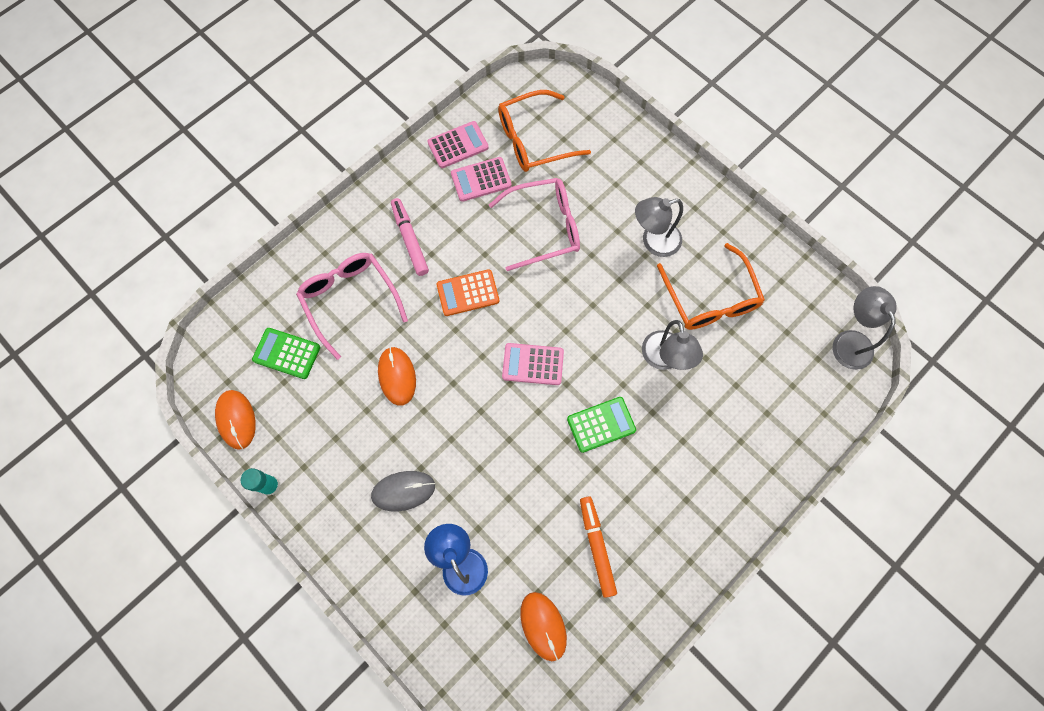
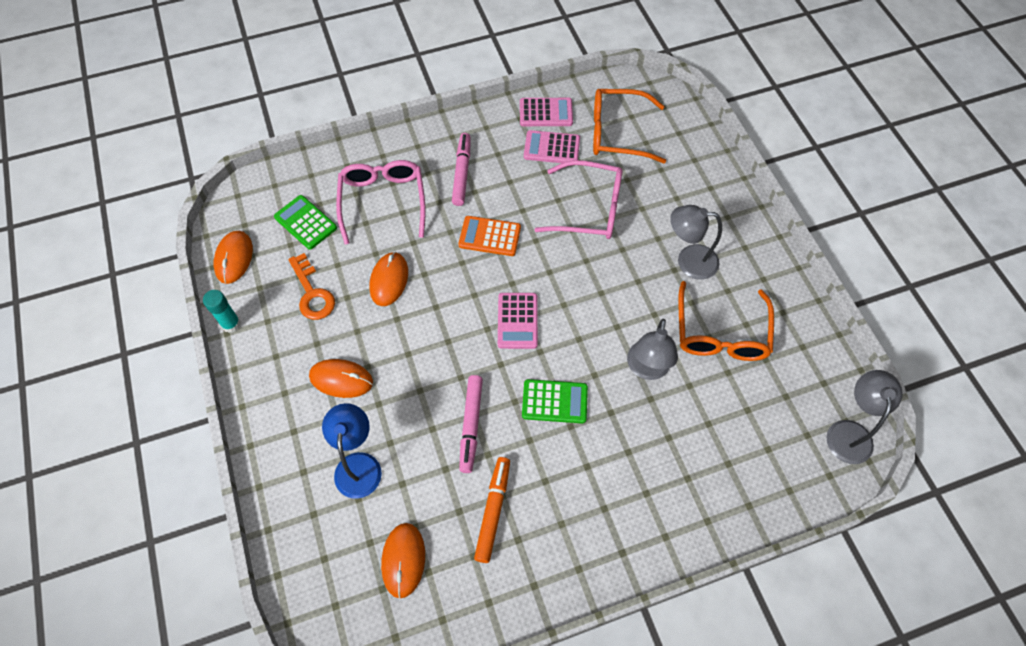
camera: 25 degrees right, 10 degrees down
(331, 420) = (312, 293): none -> orange key
(403, 491) = (341, 379): grey mouse -> orange mouse
(533, 364) = (517, 321): pink calculator -> pink calculator turned 120 degrees counterclockwise
(540, 479) = (471, 425): none -> pink marker

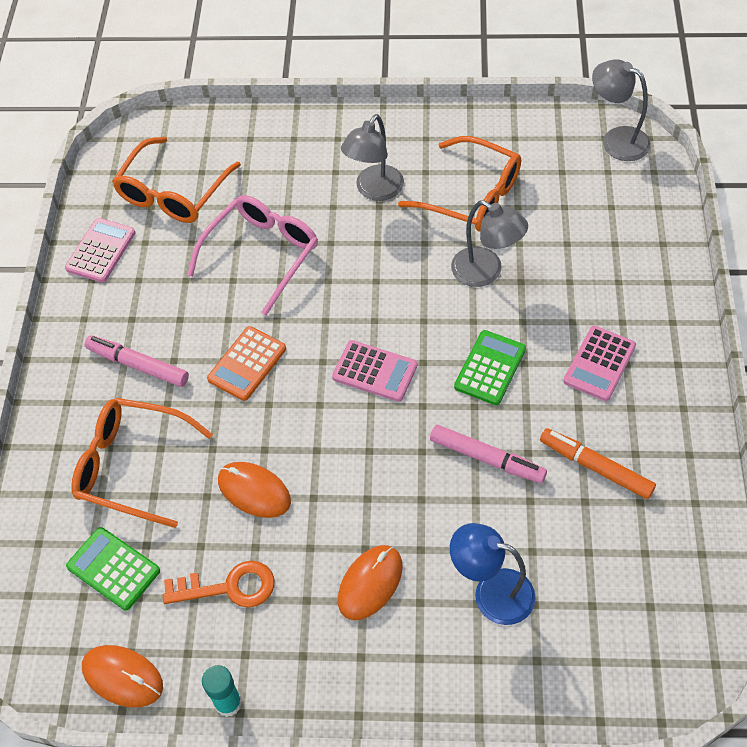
camera: 65 degrees left, 5 degrees down
(305, 222) = (113, 569): green calculator -> green calculator turned 60 degrees clockwise
(383, 202) = (133, 466): pink glasses -> orange glasses
(403, 560) = (624, 575): orange mouse -> none
(551, 148) = (156, 262): pink calculator -> pink calculator (599, 363)

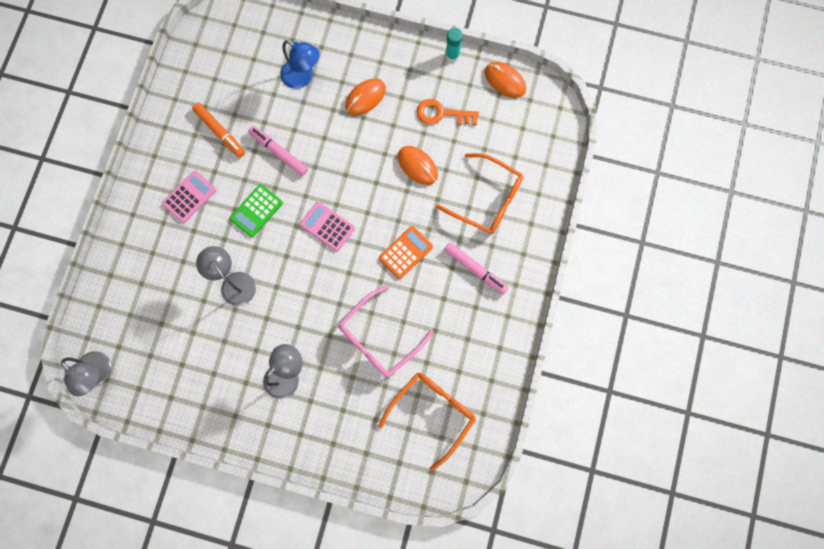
camera: 170 degrees left, 20 degrees up
(101, 251) = (491, 372): pink calculator -> none
(113, 569) = (504, 139): green calculator -> none
(471, 195) = (221, 351): orange glasses -> none

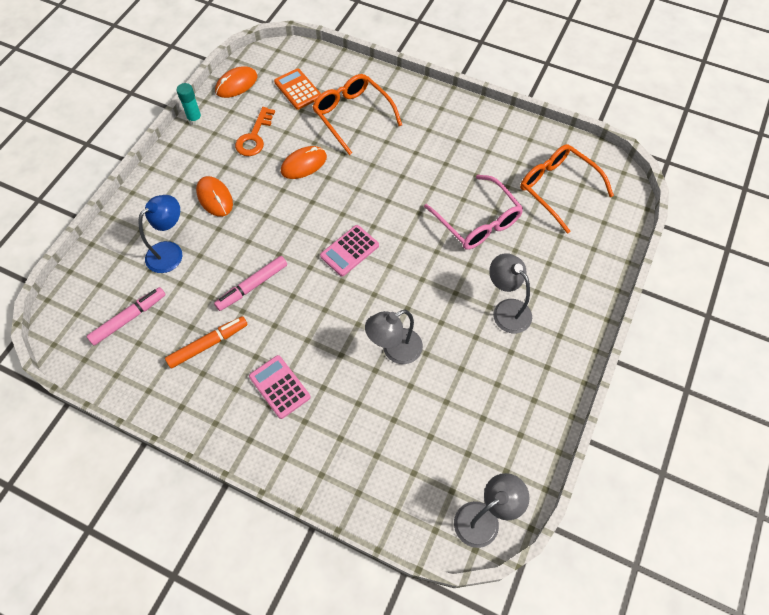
camera: 80 degrees left, 15 degrees down
(256, 211) = (315, 317): green calculator -> none
(405, 252) = (392, 187): orange calculator -> orange calculator (298, 89)
(475, 269) = (421, 135): pink marker -> pink marker (129, 318)
(486, 199) = (353, 116): orange glasses -> orange glasses turned 75 degrees counterclockwise

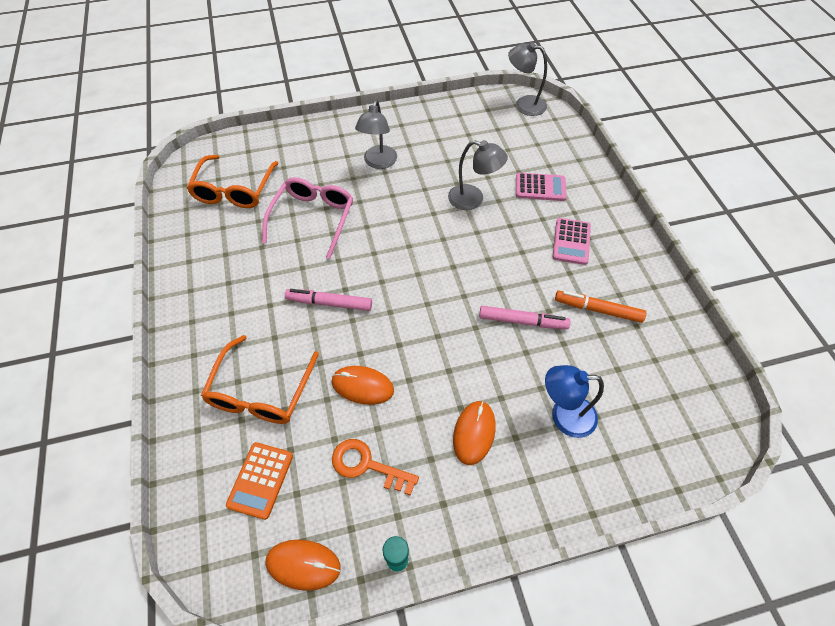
camera: 130 degrees left, 5 degrees down
(129, 318) = (649, 387): pink marker -> pink marker (329, 303)
(254, 137) = (367, 465): orange key -> orange key turned 135 degrees counterclockwise
(349, 251) = (421, 280): pink calculator -> pink calculator (540, 187)

